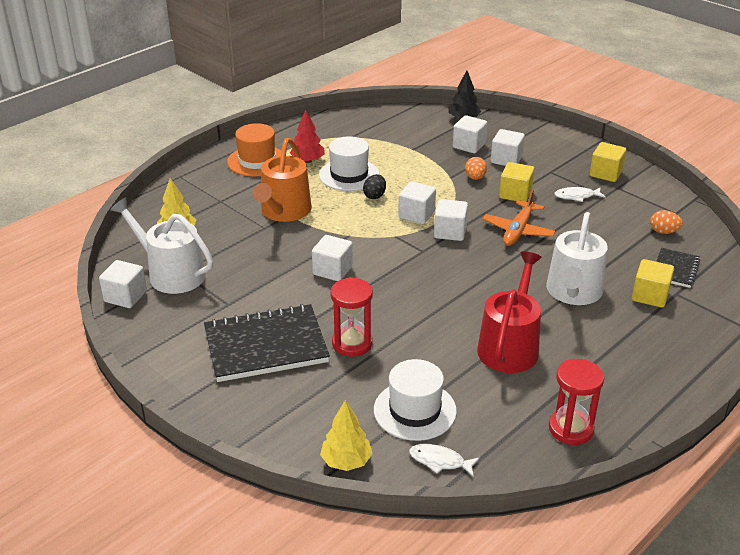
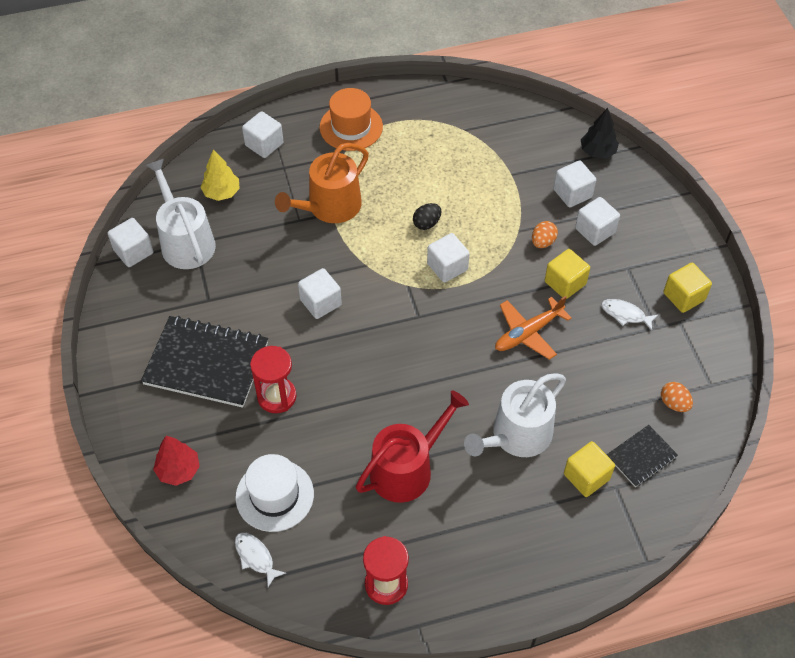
camera: 30 degrees right, 20 degrees up
(308, 161) = (398, 147): red tree -> red tree (178, 470)
(346, 461) = (185, 517): yellow tree -> none
(349, 175) = (423, 184): white hat -> none
(450, 232) = (461, 304): white cube -> white cube (264, 144)

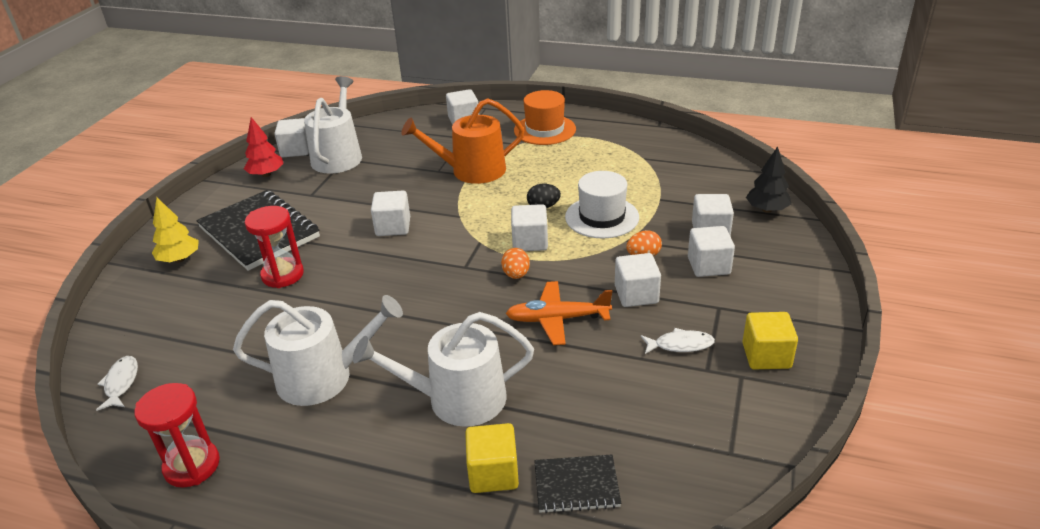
camera: 35 degrees right, 20 degrees down
(178, 470) = (150, 292): red tree -> red tree (266, 174)
(221, 193) = (399, 138): yellow tree -> yellow tree (179, 259)
(274, 495) = (193, 344): white hat -> white hat (602, 217)
(407, 468) = (324, 377): red watering can -> white watering can
(565, 283) = (636, 294): yellow cube -> white cube
(625, 314) = (680, 345): white fish -> white fish turned 120 degrees clockwise
(674, 403) = (665, 451): orange egg -> orange egg (516, 275)

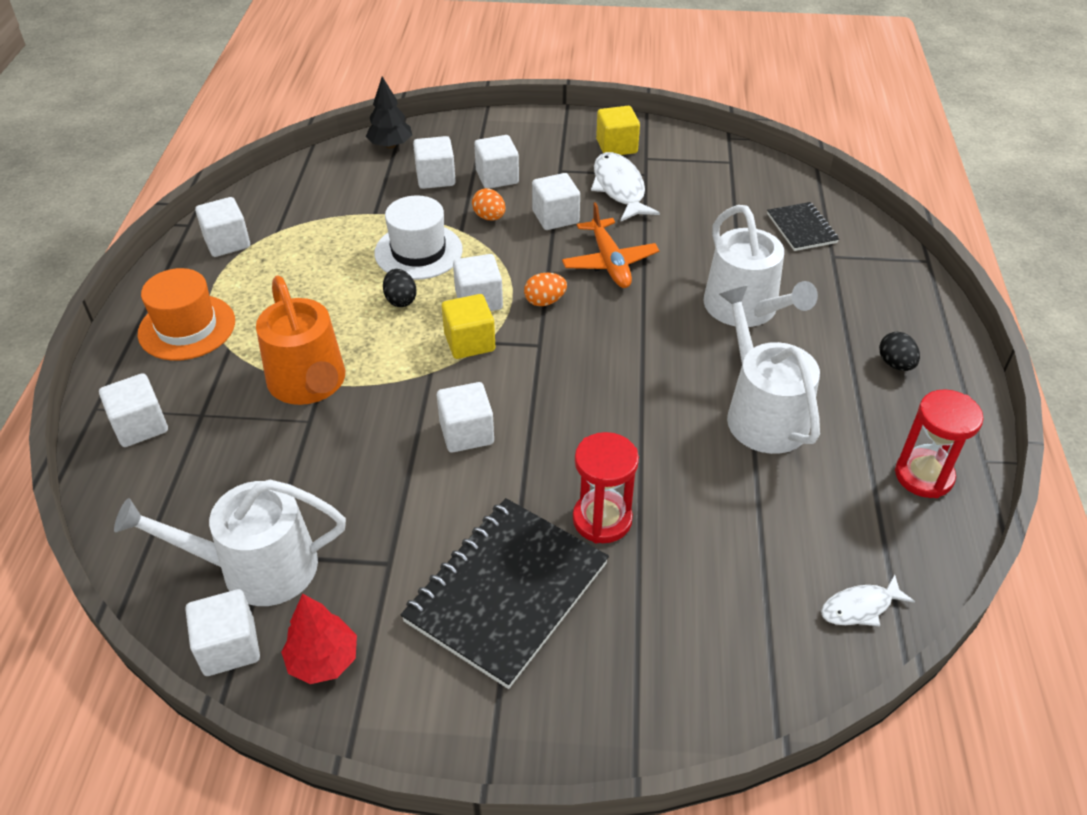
camera: 105 degrees left, 10 degrees up
(179, 259) = (600, 676): yellow tree -> none
(327, 497) = (895, 364): none -> black egg
(493, 473) = (815, 272): yellow cube -> yellow cube (469, 342)
(633, 140) = (227, 242): none -> white cube
(680, 345) = (619, 188): white fish -> white fish, size x1.69

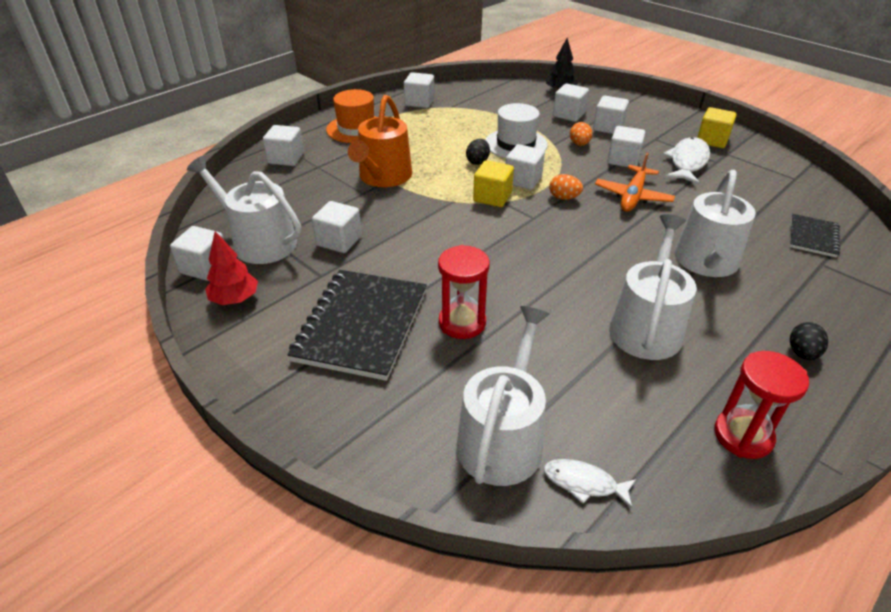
camera: 40 degrees right, 5 degrees down
(466, 433) = (436, 238): white cube -> white cube (339, 241)
(506, 592) = (361, 325): black notebook -> black notebook turned 60 degrees counterclockwise
(760, 614) = (502, 438): none -> white watering can

